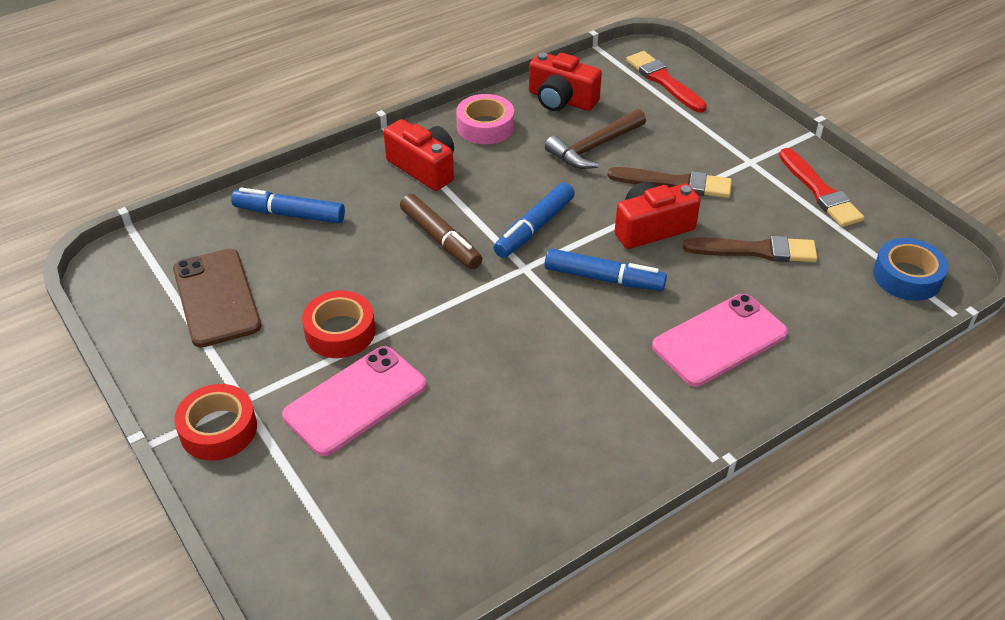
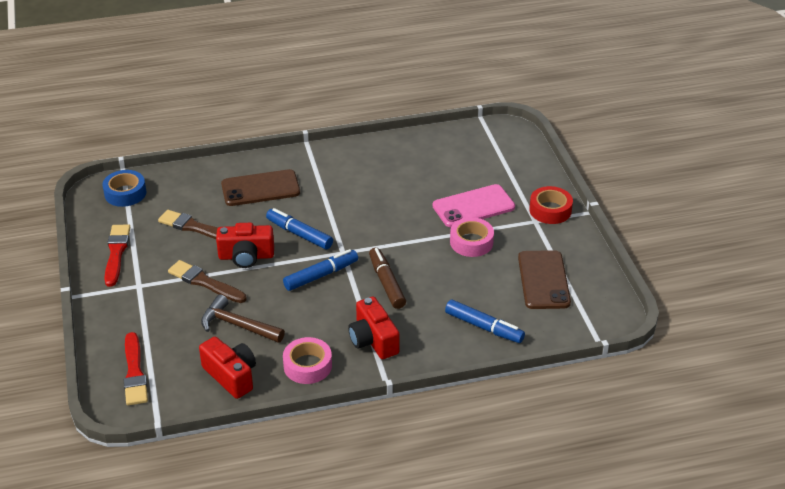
camera: 160 degrees left, 5 degrees down
(340, 332) = (471, 242): red tape -> pink tape
(594, 147) = (238, 325): brown hammer -> brown hammer turned 135 degrees counterclockwise
(719, 340) = (260, 188): pink phone -> brown phone

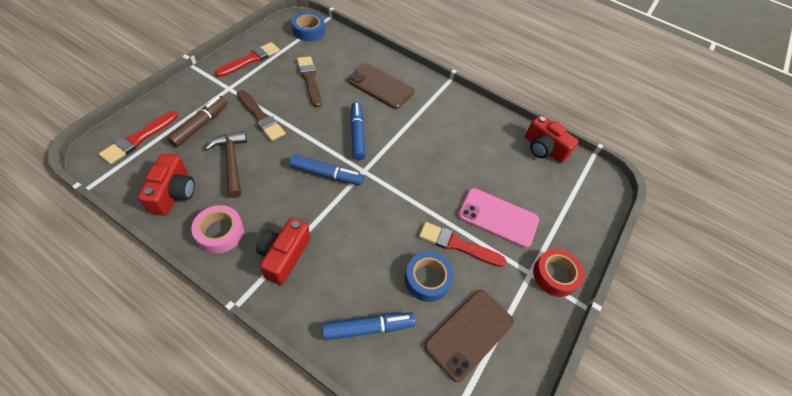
camera: 40 degrees right, 15 degrees up
(205, 282) = (261, 117): brown brush -> brown brush turned 150 degrees clockwise
(246, 256) = (306, 121): red camera -> red camera (543, 149)
(386, 283) = (356, 220): brown marker -> brown marker (200, 125)
(471, 242) = (458, 245): pink tape -> red brush
(480, 275) = (427, 279): none -> blue tape
(484, 327) = (368, 328): blue marker -> blue marker turned 90 degrees counterclockwise

